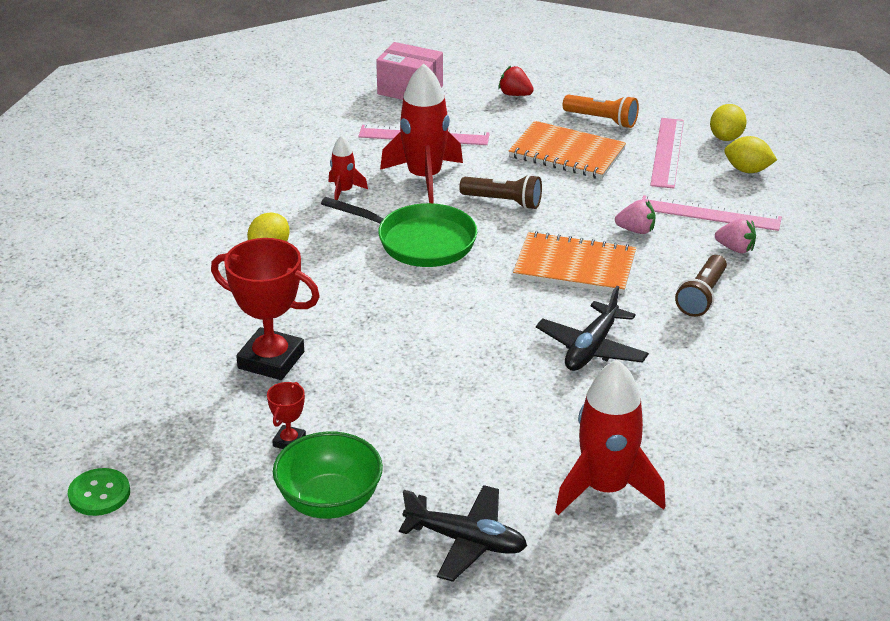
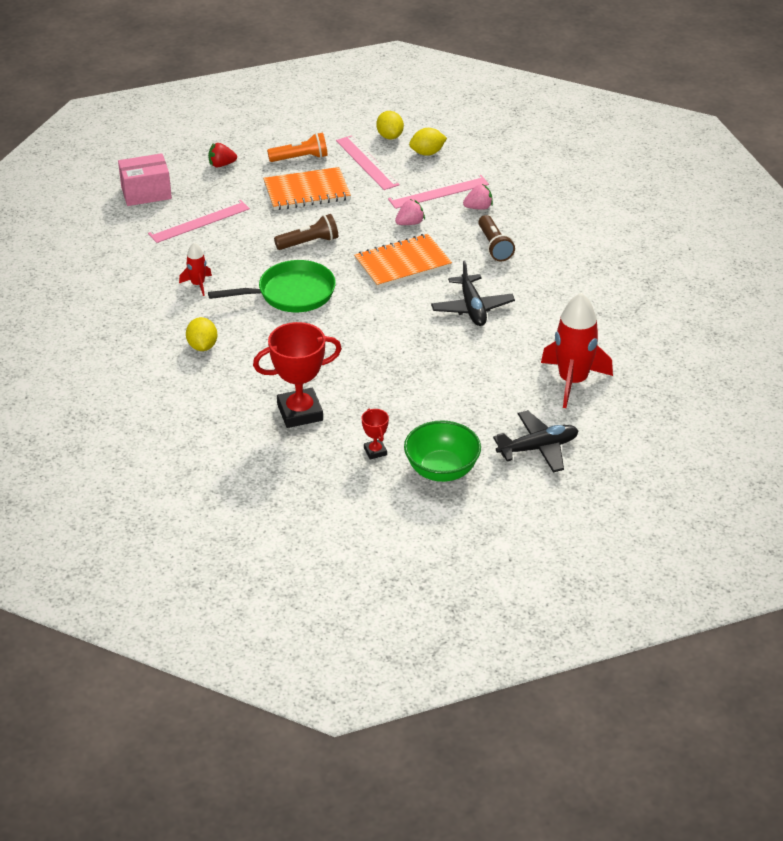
camera: 40 degrees left, 5 degrees up
(99, 494) = (307, 542): green button -> none
(424, 177) = (238, 250): red rocket -> none

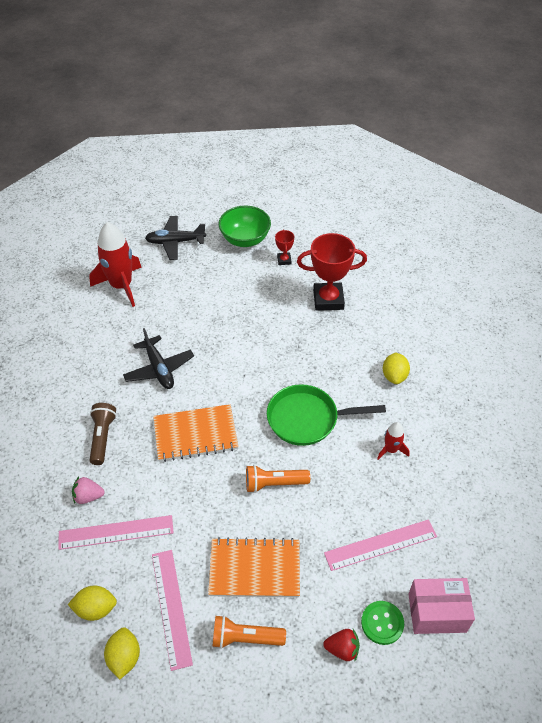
camera: 165 degrees left, 10 degrees up
(191, 181) = (382, 623): none -> green button
(309, 242) = (274, 483): brown flashlight -> orange flashlight
(410, 223) = (166, 489): pink strawberry -> none
(472, 308) = (159, 369): black plane -> black plane turned 150 degrees clockwise

